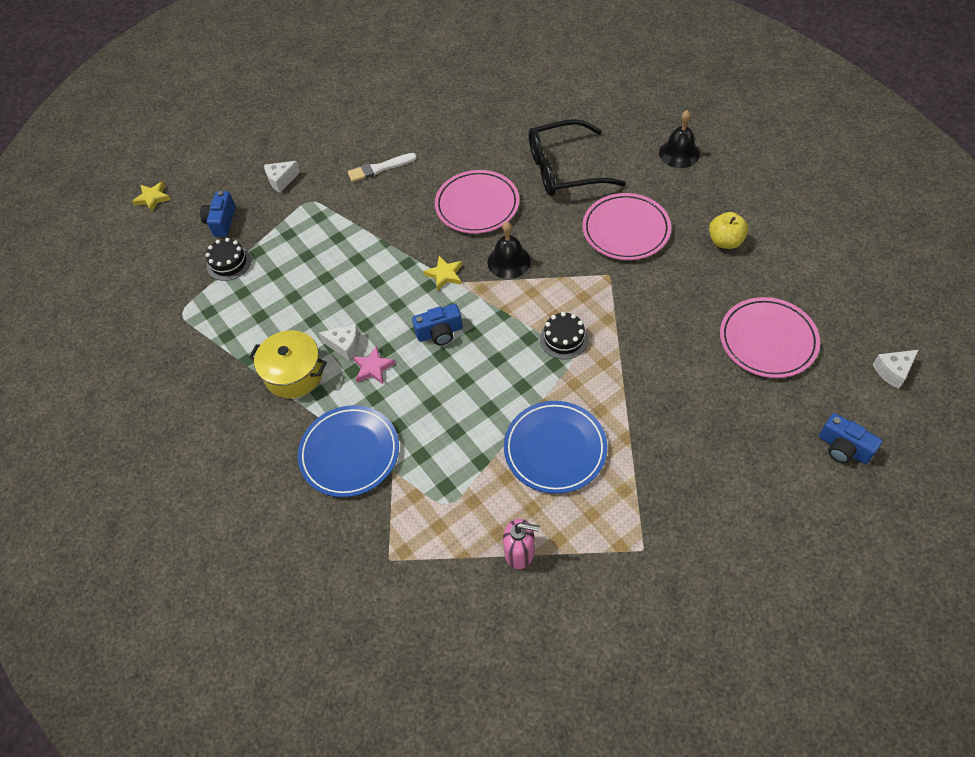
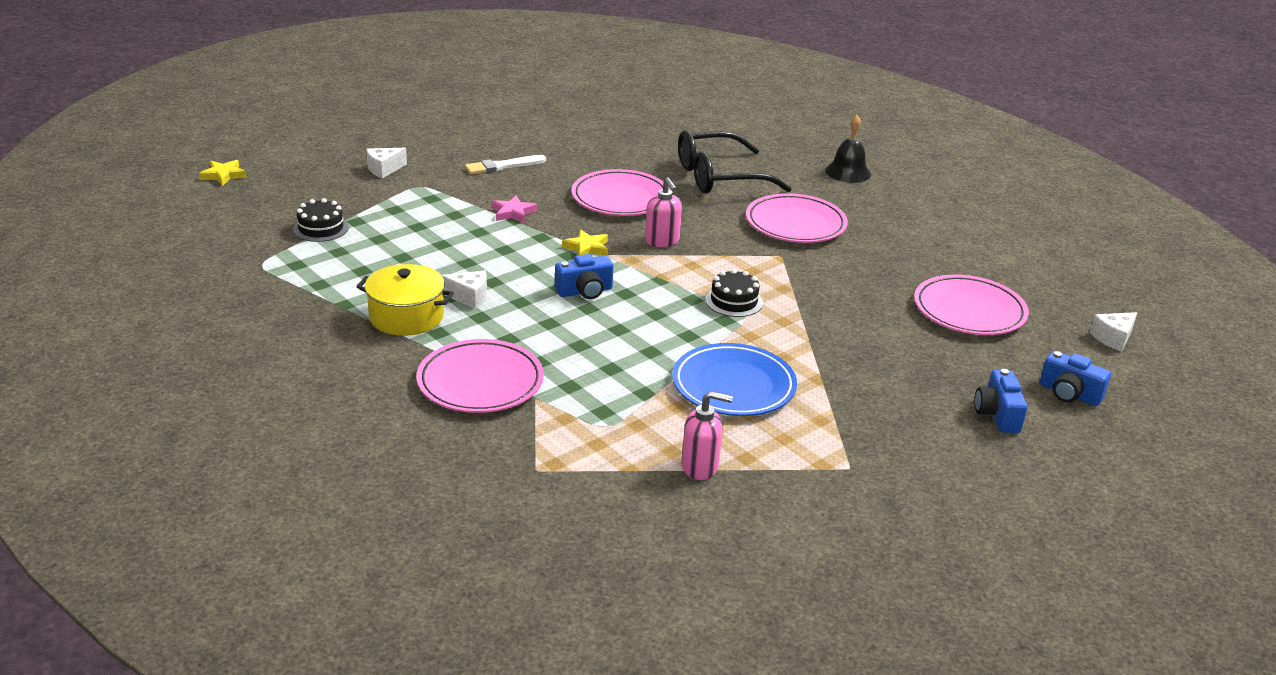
camera: 10 degrees left, 25 degrees down
(222, 222) = (311, 197): blue camera -> blue camera (997, 414)
(349, 453) = (480, 382): blue plate -> pink plate
(373, 367) = (505, 315): pink star -> pink star (513, 212)
(509, 261) = (662, 241): black bell -> pink soap dispenser
(725, 241) = (909, 237): yellow apple -> none

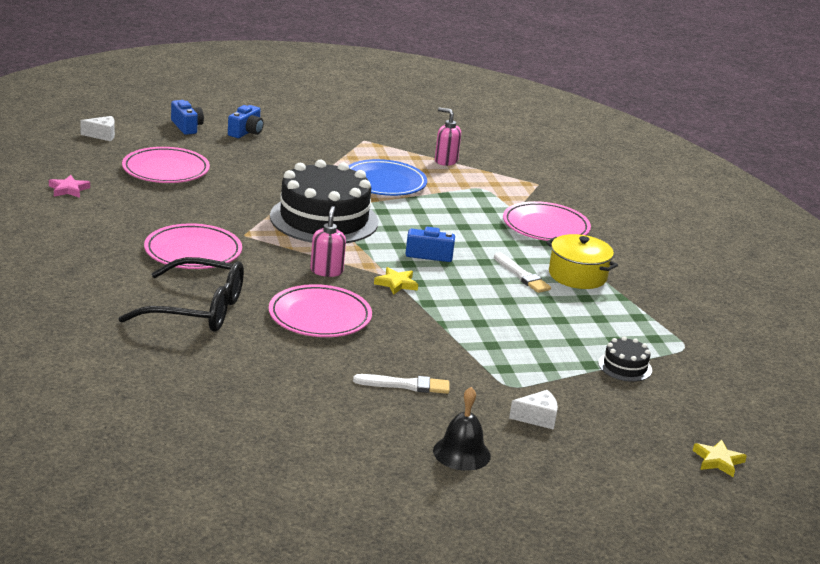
camera: 155 degrees left, 5 degrees down
(469, 297) = (522, 275): white cheese -> white brush
(513, 212) = (435, 332): pink star -> pink star (68, 189)
(734, 301) = (324, 219): black cake -> black cake, size x2.34
(848, 172) = (63, 278): black bell -> black bell (461, 453)

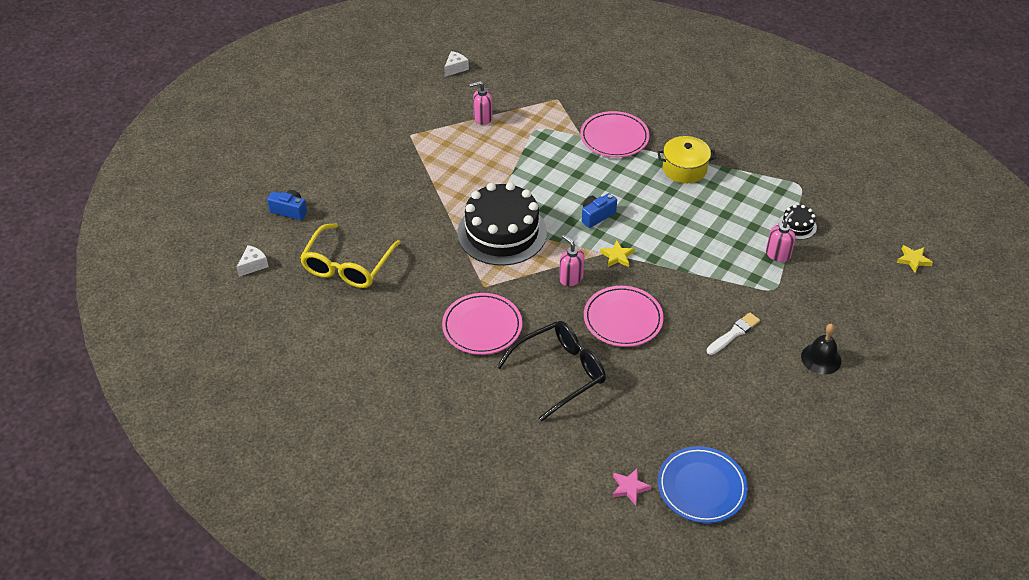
camera: 40 degrees left, 20 degrees up
(68, 189) = (323, 336): pink star -> pink star (629, 488)
(166, 170) = (347, 266): pink plate -> yellow glasses
(246, 132) = (333, 185): blue camera -> none
(384, 182) = (481, 168): blue plate -> blue plate (701, 487)
(522, 275) = (661, 193): white brush -> none
(537, 418) = (815, 301): white cheese -> white cheese (455, 68)
(563, 370) = (778, 254): none -> pink soap dispenser

